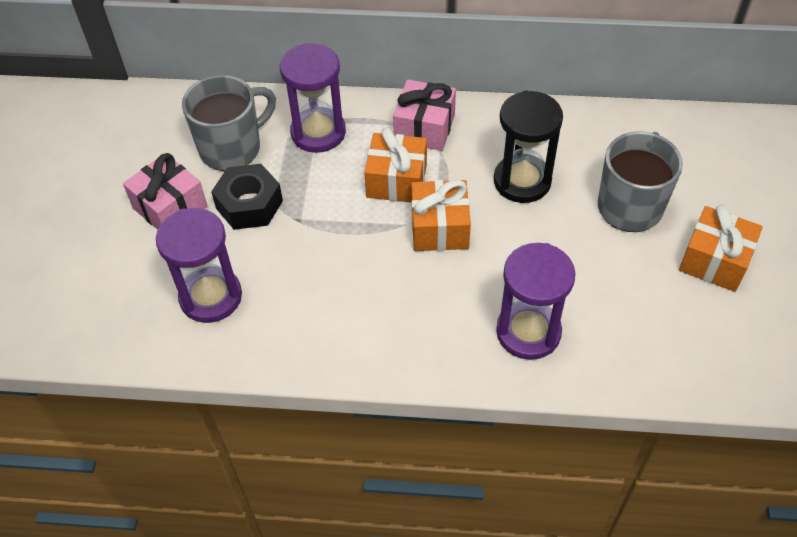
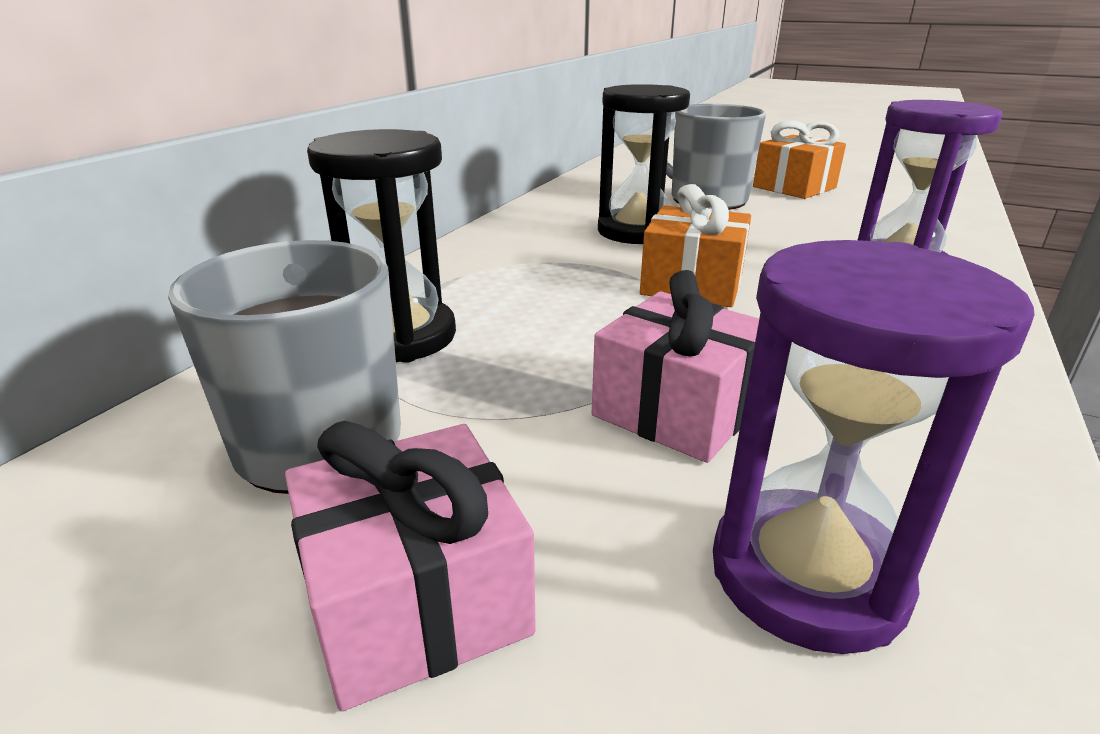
camera: 70 degrees left, 25 degrees down
(249, 204) = (518, 447): black nut -> none
(318, 132) = (400, 336): purple hourglass -> black hourglass
(396, 180) = (575, 295): orange gift -> none
(424, 128) = (488, 262): pink gift -> pink gift (677, 410)

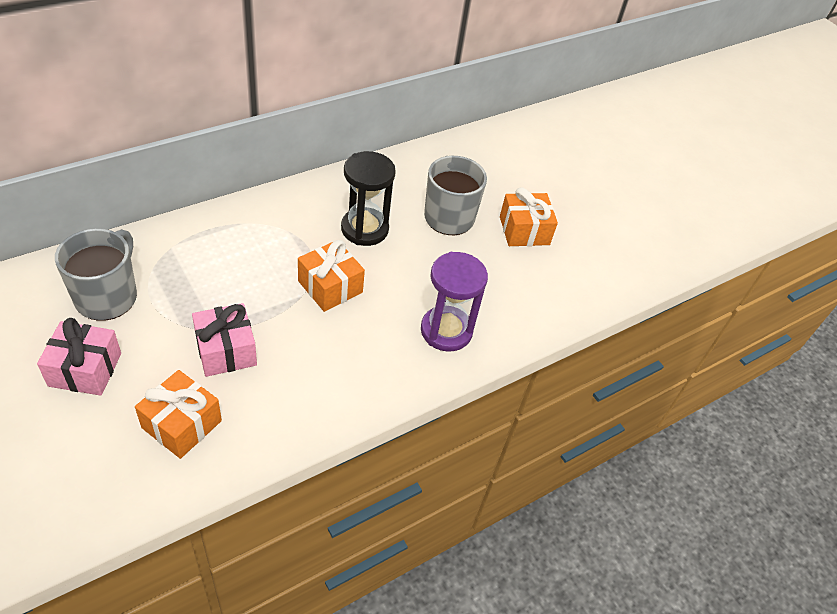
camera: 25 degrees right, 20 degrees up
(400, 336) = (177, 255): black hourglass -> none
(807, 574) = (182, 424): purple hourglass -> orange gift

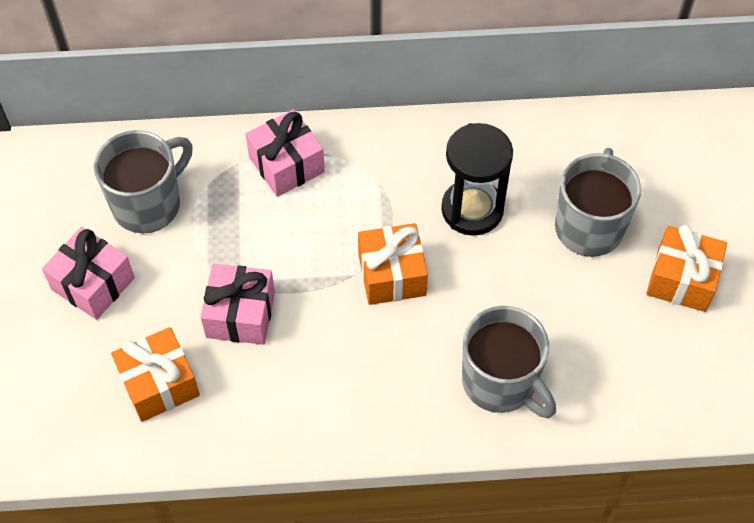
camera: 35 degrees right, 10 degrees up
(210, 238) = (286, 164): none -> pink gift
(446, 331) = (500, 382): purple hourglass -> grey mug

